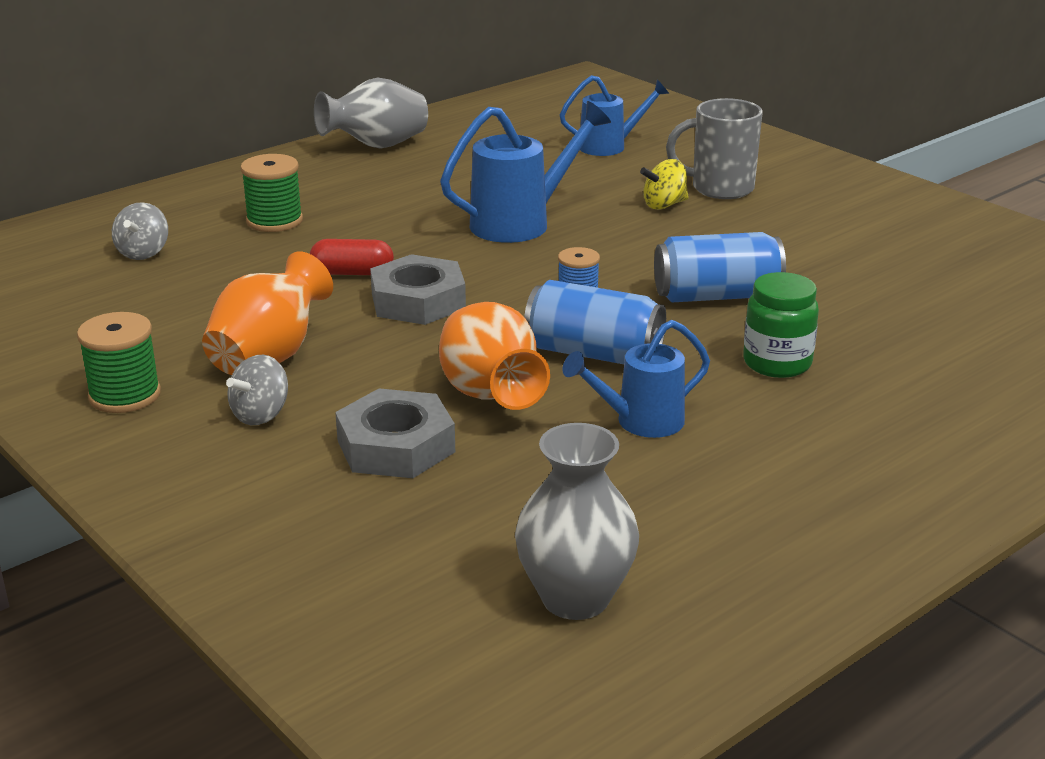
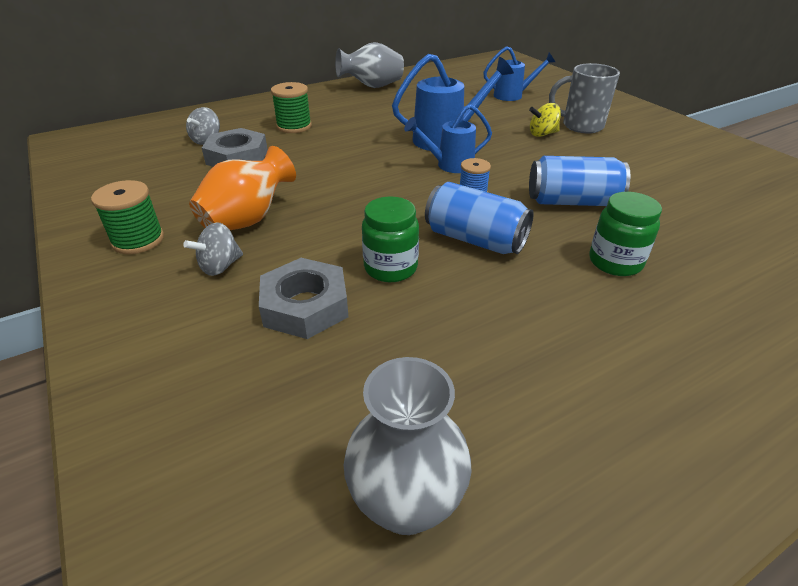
camera: 10 degrees right, 10 degrees up
(352, 273) = (327, 164): red capsule -> none
(418, 301) = (363, 187): grey nut -> grey nut (237, 157)
(491, 396) = (390, 268): orange vase -> green jar
(641, 422) = (500, 305): blue watering can -> blue watering can (450, 165)

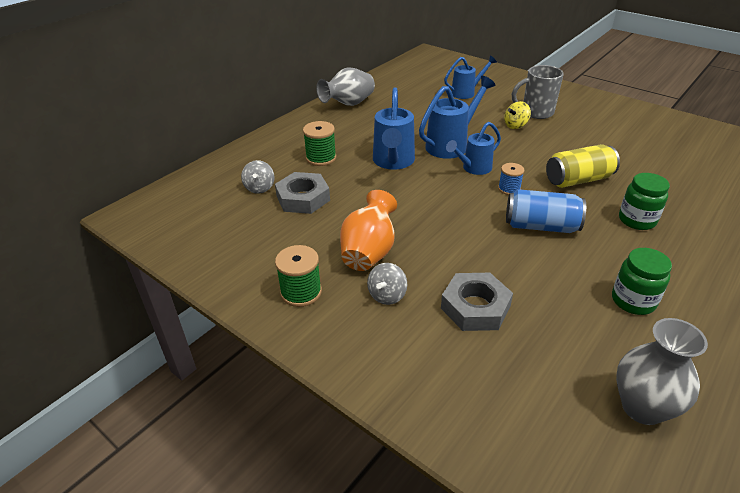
camera: 20 degrees left, 0 degrees up
(365, 143) = (393, 162): none -> blue watering can
(390, 268) = (505, 263): green jar -> green jar (633, 301)
(572, 201) = (578, 180): blue can -> yellow can

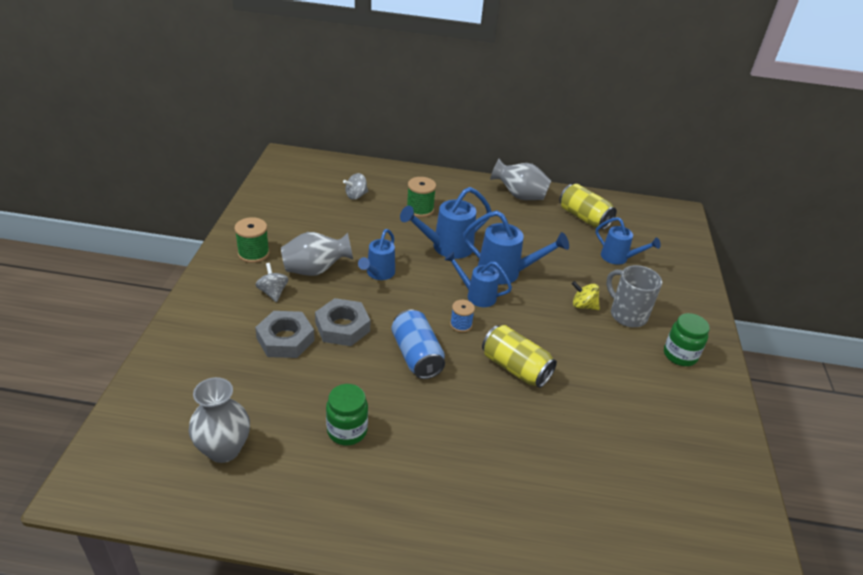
camera: 55 degrees right, 0 degrees up
(303, 198) = (358, 219): grey nut -> grey nut (342, 327)
(369, 252) = (315, 270): orange vase -> grey vase
(387, 295) = (273, 292): grey spinning top -> grey spinning top turned 75 degrees clockwise
(404, 88) = (584, 218): none -> yellow can
(404, 212) = (378, 273): none -> blue watering can
(637, 220) = (475, 420): green jar -> green jar (680, 355)

